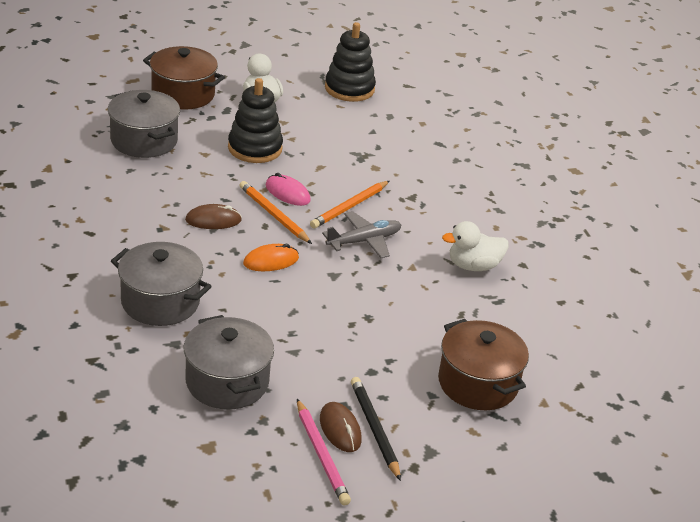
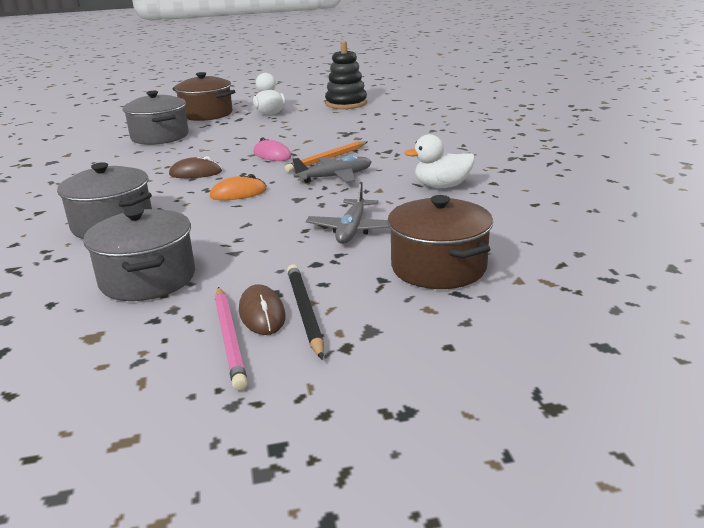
camera: 10 degrees right, 10 degrees down
(255, 148) = (253, 135): black stacking toy -> none
(273, 215) = (253, 167): orange pencil -> none
(395, 327) = (352, 230): none -> grey plane

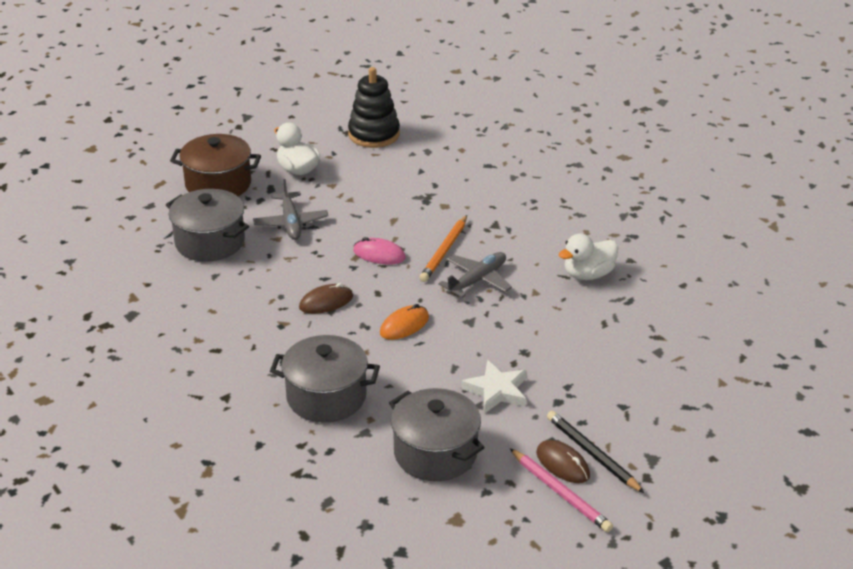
camera: 25 degrees left, 10 degrees up
(264, 245) = (496, 391): none -> white star
(352, 230) = (554, 353): grey plane -> grey plane (291, 223)
(438, 267) = (656, 383): brown pot -> none

